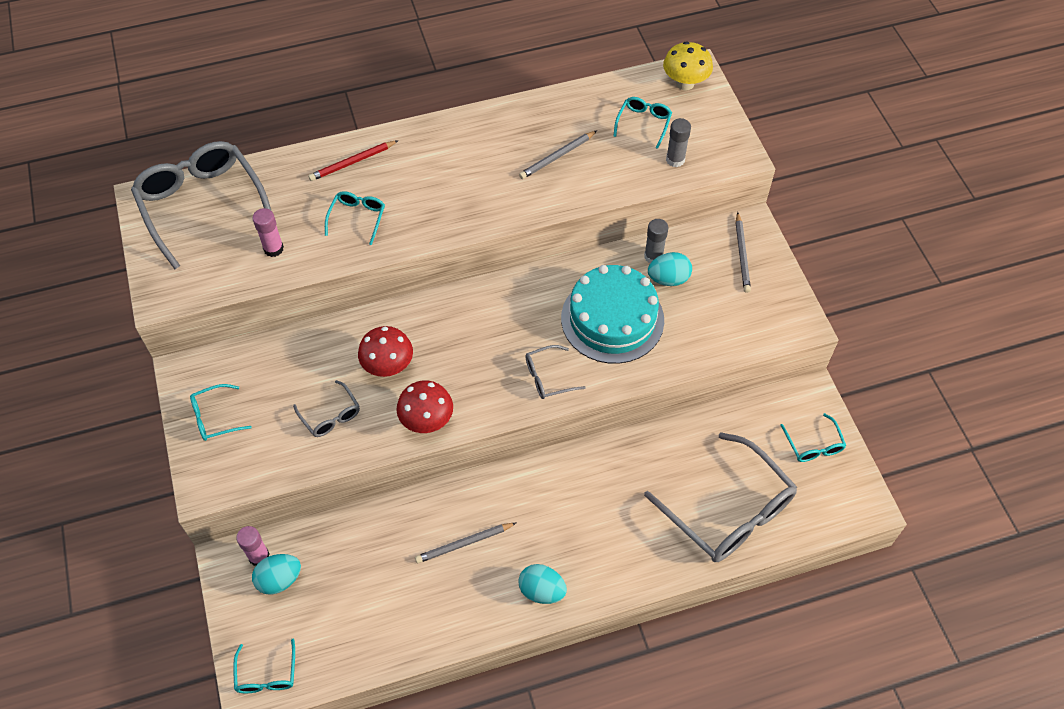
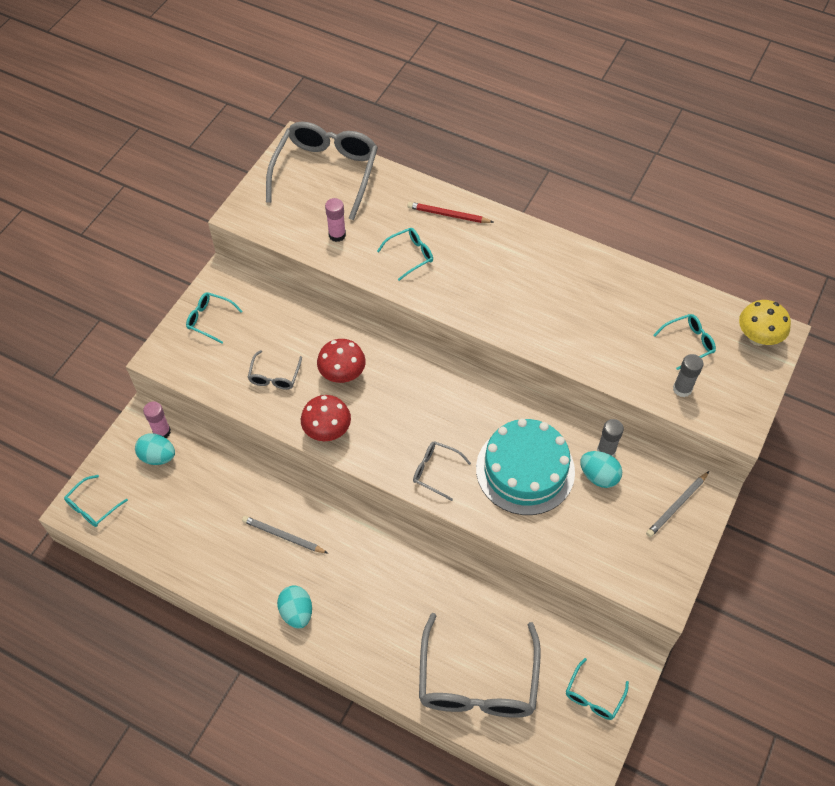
camera: 45 degrees right, 0 degrees up
(557, 156) = (594, 318): grey pencil -> none

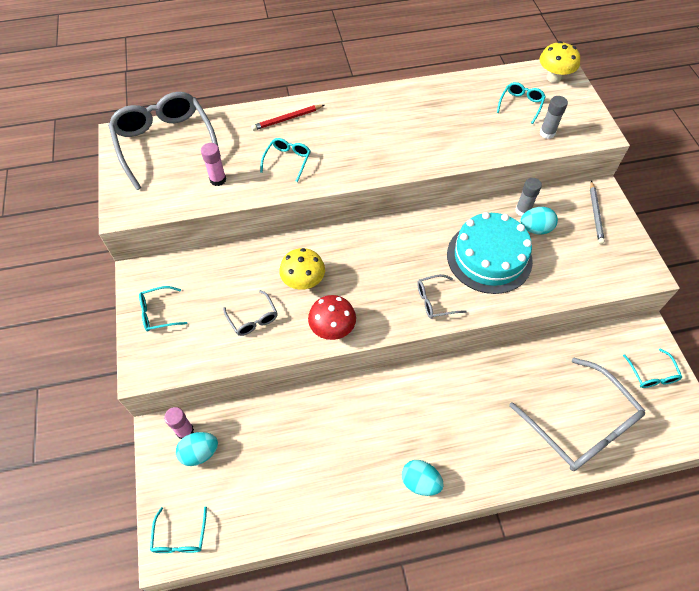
camera: 40 degrees left, 0 degrees up
(283, 536) = (356, 434): grey pencil -> none
(342, 375) = (303, 282): red mushroom -> yellow mushroom

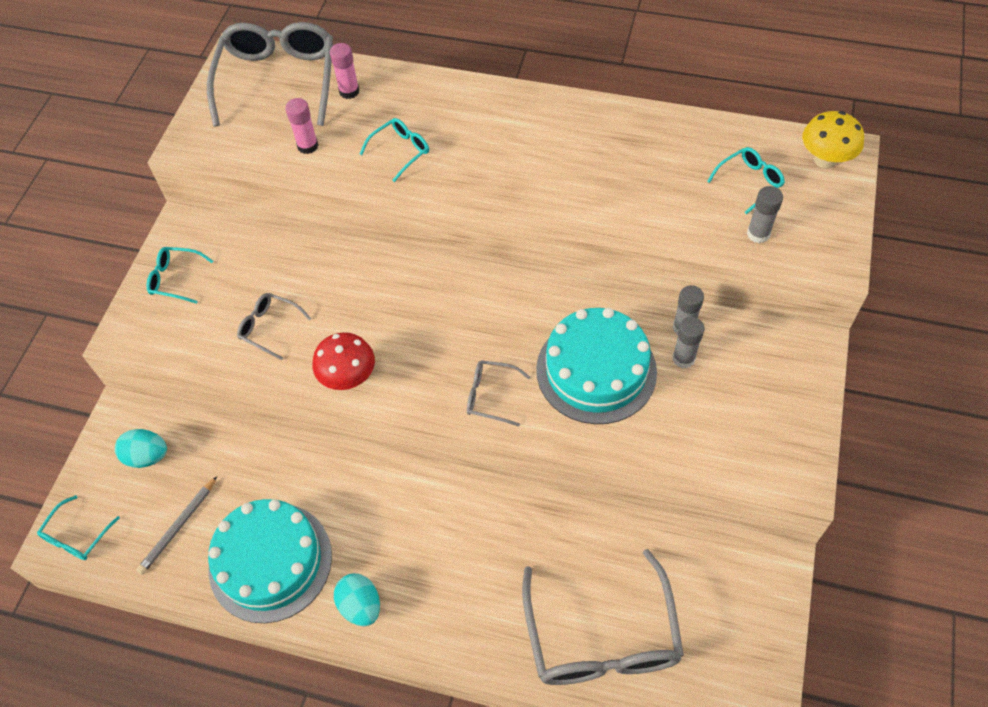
camera: 30 degrees right, 0 degrees up
(185, 431) = (146, 426): pink glue stick -> pink glue stick (349, 91)
(253, 319) = (269, 327): grey glasses -> grey glasses turned 120 degrees clockwise
(287, 119) = (434, 98): red pencil -> none
(303, 282) = (351, 308): yellow mushroom -> none
(339, 483) = (270, 561): none -> turquoise cake
(535, 229) = (683, 358): turquoise egg -> grey glue stick
(595, 214) = (783, 372): grey pencil -> grey pencil (178, 527)
(651, 374) = (743, 620): turquoise glasses -> none

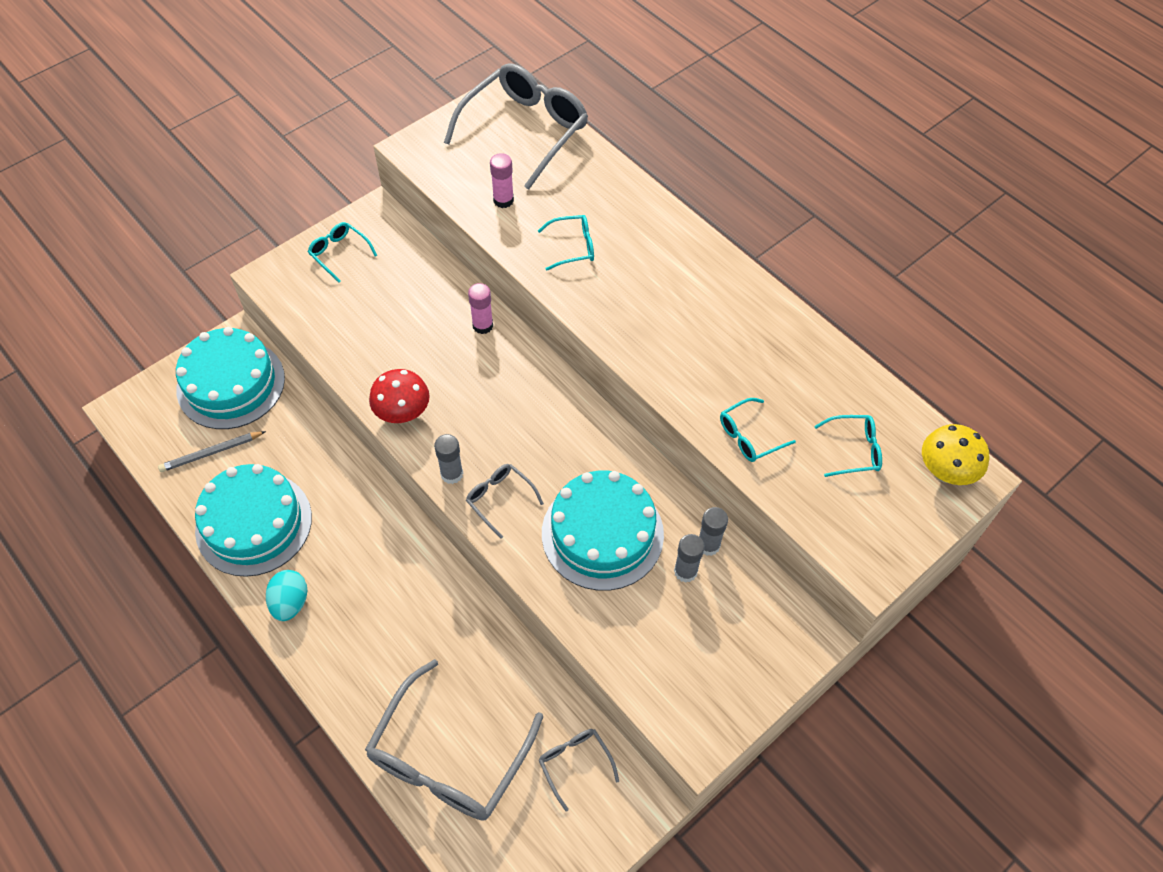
camera: 30 degrees right, 0 degrees up
(77, 536) = (140, 413): turquoise glasses -> turquoise glasses (749, 436)
(147, 456) = (231, 384): turquoise egg -> turquoise cake
(269, 327) = (376, 335): grey glasses -> grey glasses (575, 763)
(349, 91) = (574, 171): pink glue stick -> pink glue stick (482, 325)
(758, 234) = (820, 501): grey glue stick -> grey glue stick (452, 474)

